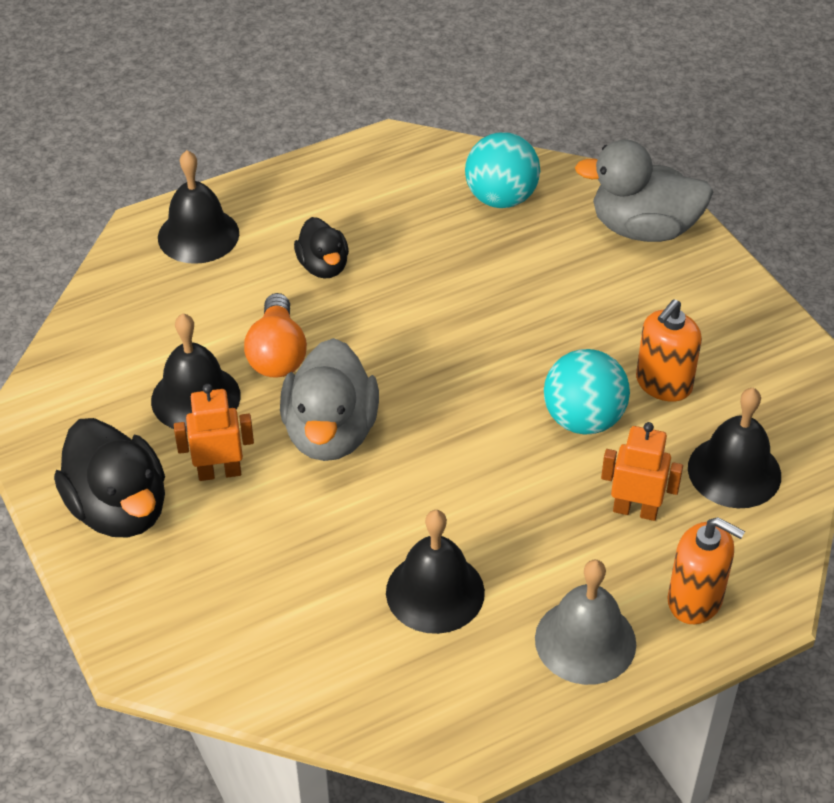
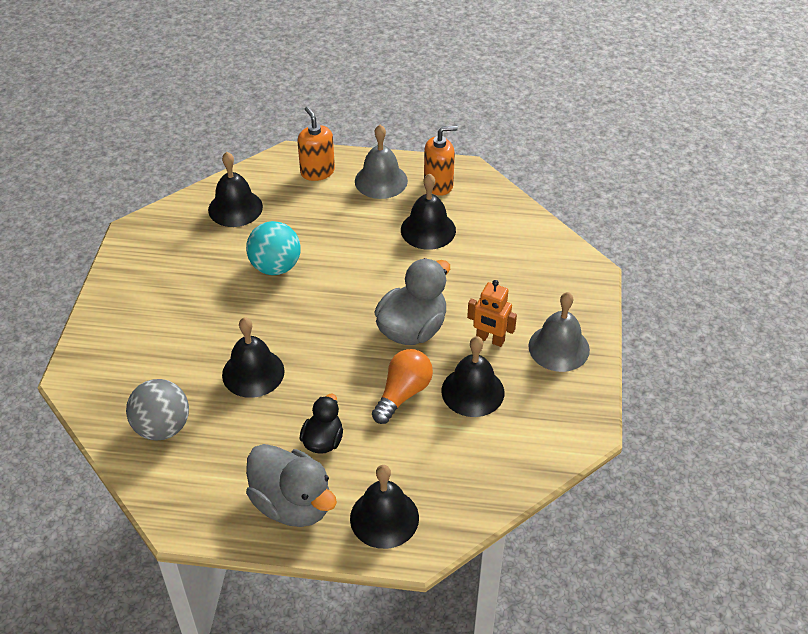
camera: 145 degrees left, 0 degrees up
(119, 509) = (559, 348): black duck -> grey bell
(469, 290) = (253, 372): none -> black bell
(501, 198) = (162, 427): turquoise ball -> grey ball
(635, 510) = (300, 216): orange robot -> none
(643, 229) = (108, 354): grey duck -> grey duck (292, 504)
(663, 384) = (215, 262): orange soap dispenser -> orange soap dispenser (438, 184)

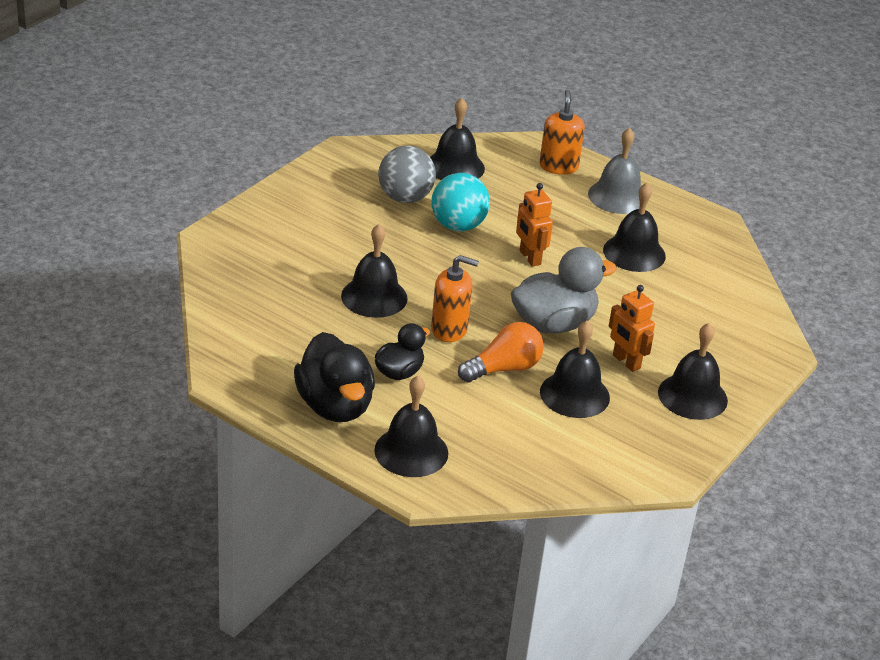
camera: 25 degrees right, 10 degrees down
(162, 427) = (262, 304): grey ball -> grey ball (405, 198)
(292, 504) = (335, 406): grey duck -> black duck
(352, 272) = (529, 258): none -> orange robot
(438, 184) = (675, 221): orange soap dispenser -> orange soap dispenser (449, 329)
(559, 348) = (692, 396): grey bell -> black bell

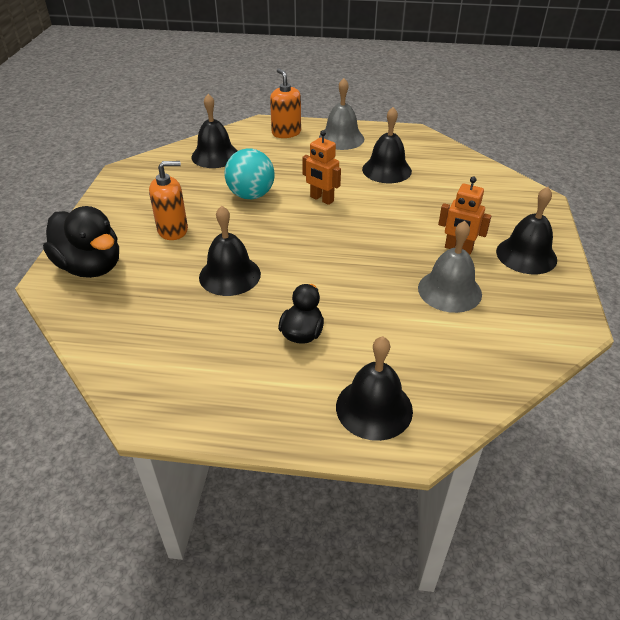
camera: 25 degrees left, 5 degrees up
(335, 406) = (272, 394): black duck -> black duck (91, 267)
(405, 198) = (195, 189): grey ball -> none
(449, 329) = (311, 278): orange soap dispenser -> orange soap dispenser (173, 230)
(503, 368) = (380, 293): orange light bulb -> none
(553, 324) = (382, 241): grey duck -> none
(574, 394) = (449, 290): black bell -> grey bell

